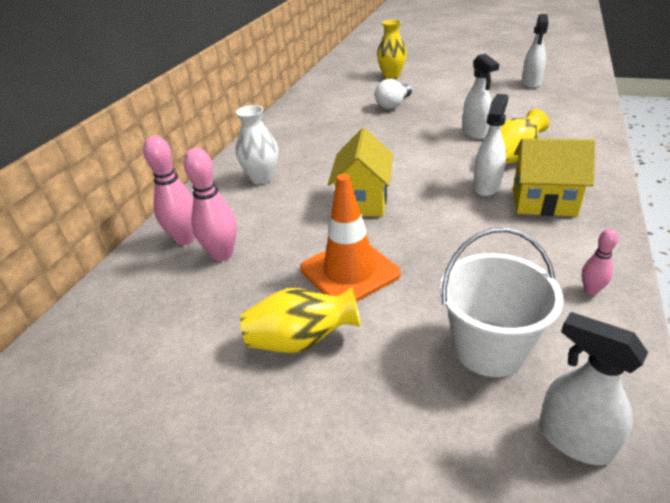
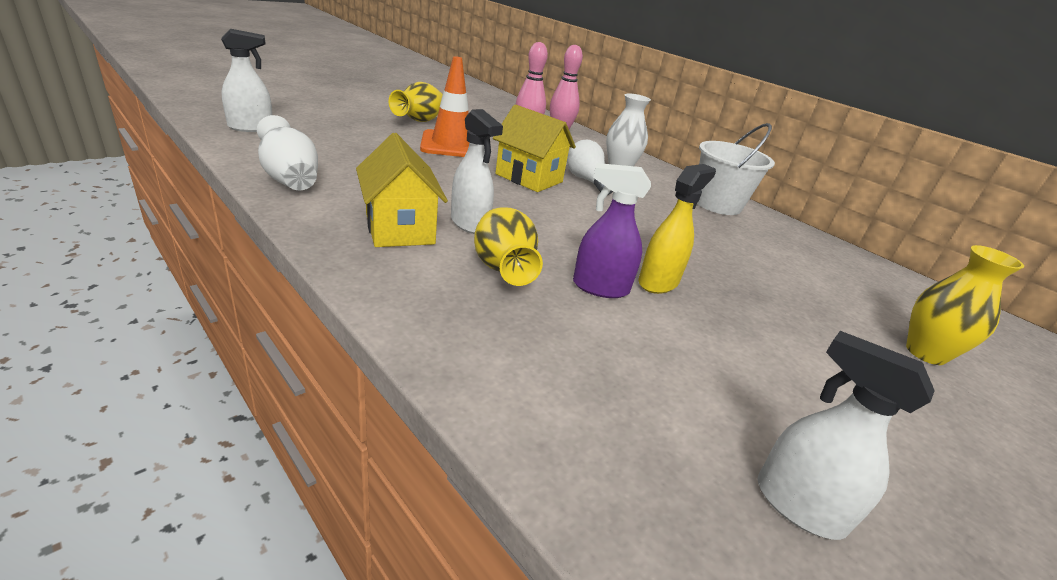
camera: 110 degrees right, 5 degrees down
(393, 105) = (761, 288): white light bulb -> white light bulb (587, 181)
(439, 123) = (658, 282): none -> yellow spray bottle
(475, 133) = (600, 287): white spray bottle -> purple spray bottle
(489, 348) = (325, 140): white bucket -> white bucket (717, 204)
(543, 202) = (399, 229): yellow house -> yellow house turned 60 degrees counterclockwise
(591, 290) = (290, 179): pink bowling pin -> white vase

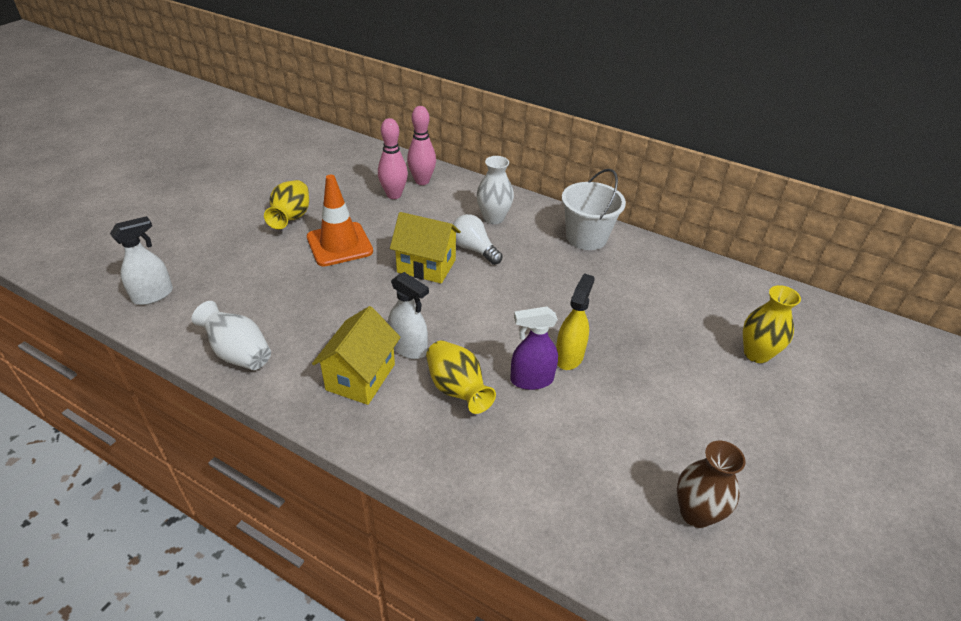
camera: 15 degrees left, 10 degrees up
(399, 229) = (360, 377): yellow house -> yellow house turned 60 degrees clockwise
(798, 505) = (696, 513): white spray bottle -> brown vase

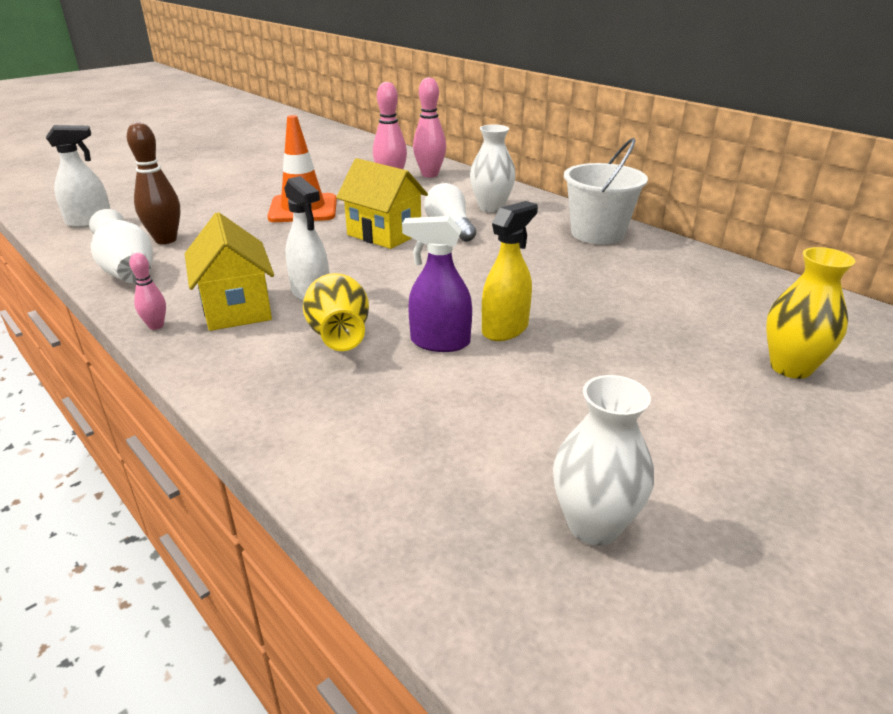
camera: 20 degrees right, 10 degrees down
(243, 306) = (166, 240): none -> brown bowling pin
(291, 218) = (270, 186): yellow vase -> none
(308, 410) = (156, 326): none -> pink bowling pin
(360, 377) = (236, 308): yellow house -> yellow house turned 60 degrees counterclockwise
(696, 513) = (593, 525): brown vase -> white vase

